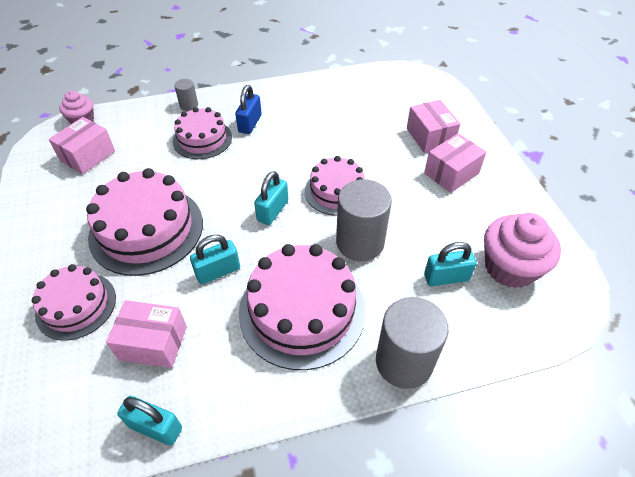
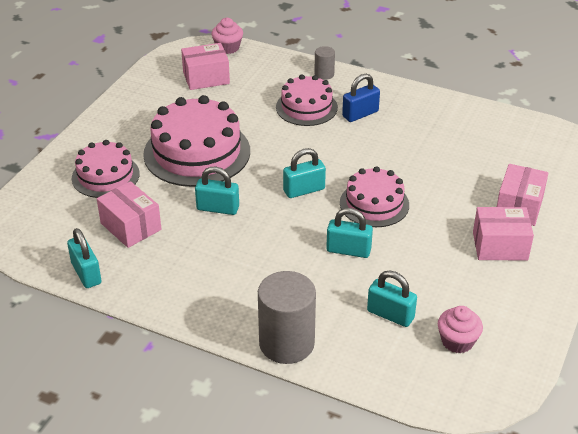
camera: 40 degrees right, 10 degrees down
(302, 310) = (250, 268): pink cake -> none
(360, 242) = (348, 250): grey cylinder -> turquoise padlock
(509, 267) = (457, 341): pink cupcake -> pink cupcake, size x0.58

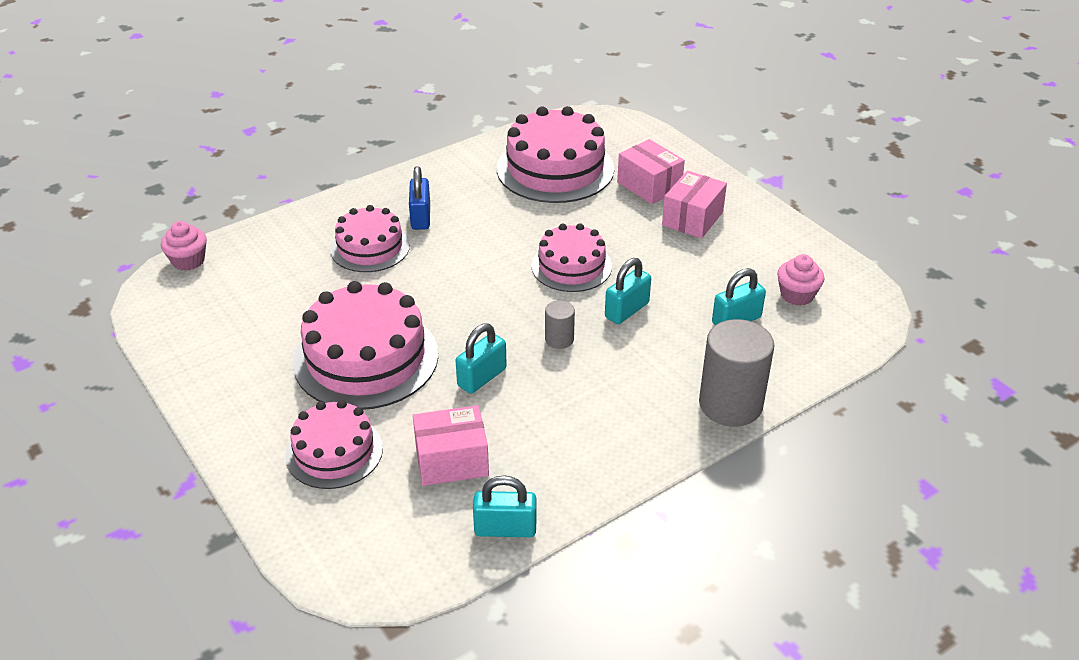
camera: 60 degrees left, 0 degrees up
(206, 78) = (228, 299): pink box -> none
(304, 190) = (508, 303): turquoise padlock -> none
(324, 74) = (325, 213): grey cylinder -> grey cylinder (559, 339)
(486, 151) = (555, 169): none -> pink cake

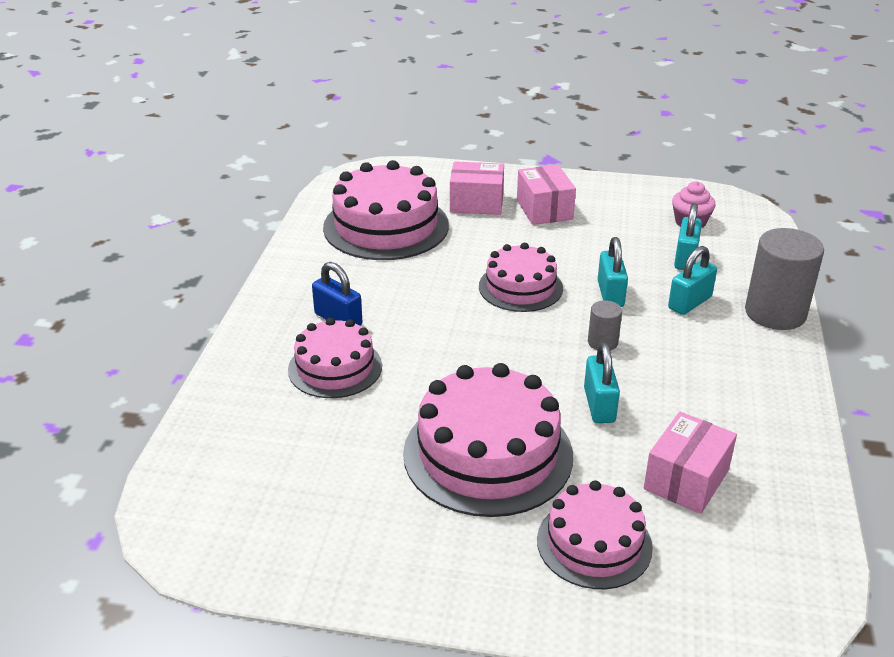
camera: 45 degrees left, 5 degrees down
(188, 261) = (168, 487): pink cupcake -> none
(505, 529) = (803, 497): turquoise padlock -> turquoise padlock (689, 303)

